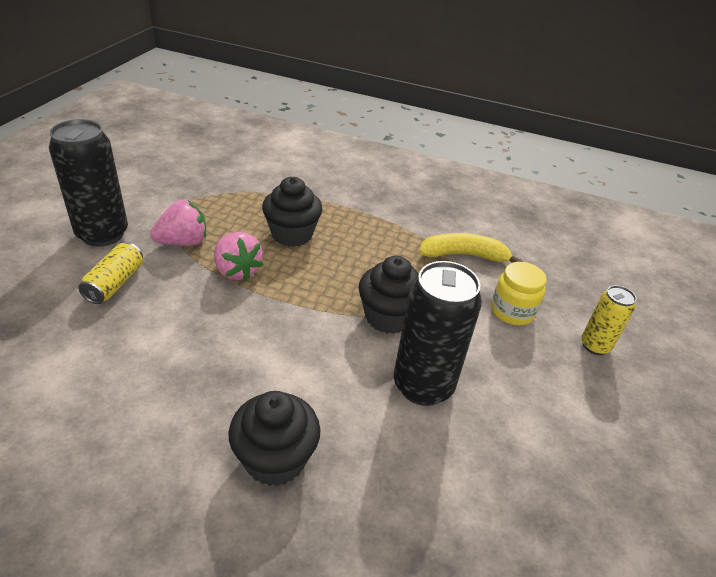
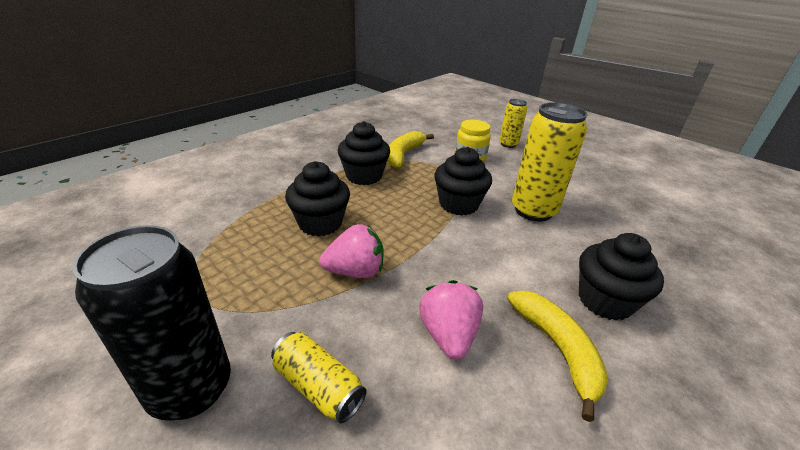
camera: 65 degrees left, 5 degrees down
(183, 242) = (275, 304): pink strawberry -> pink strawberry (448, 335)
(188, 416) = (557, 349): none -> yellow banana
(391, 239) = (364, 176): none -> black cupcake
(423, 386) = (533, 211): black can -> yellow can

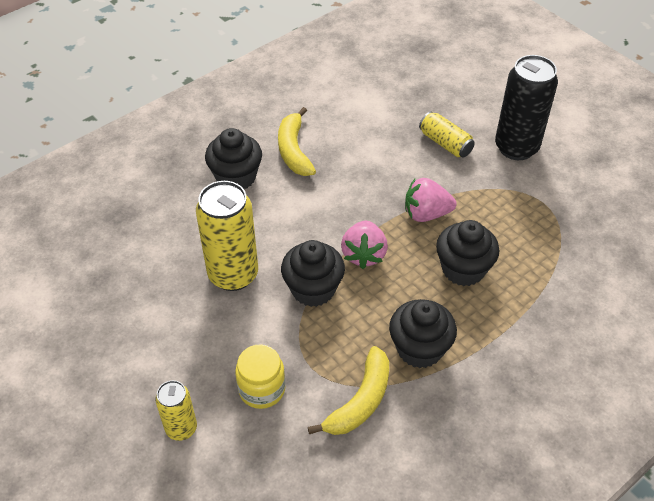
camera: 170 degrees left, 15 degrees up
(448, 335) = (362, 163): pink strawberry -> pink strawberry (363, 254)

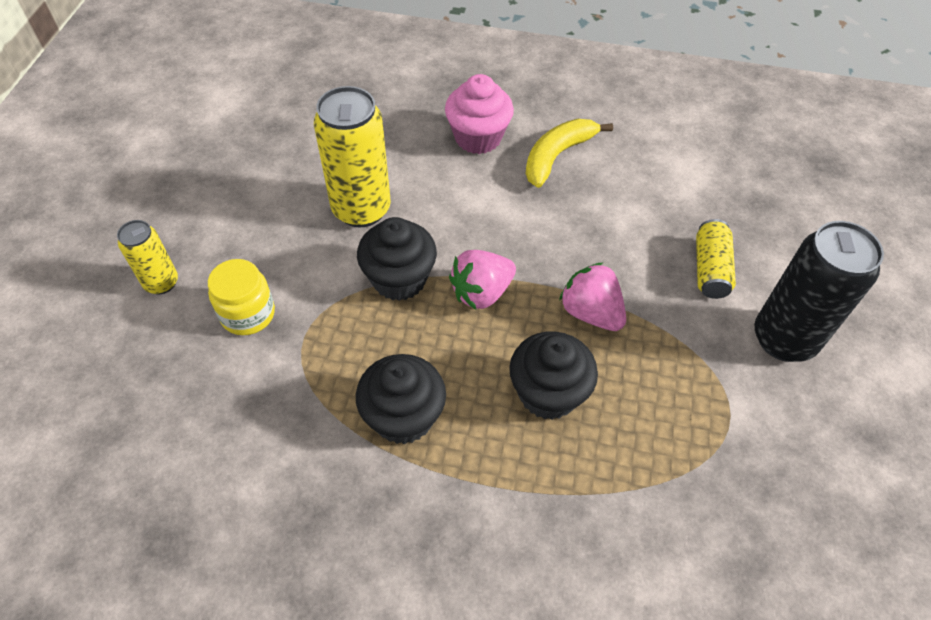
camera: 50 degrees right, 5 degrees up
(236, 177) = (478, 138): black cupcake -> pink cupcake
(360, 401) = (295, 403): yellow banana -> none

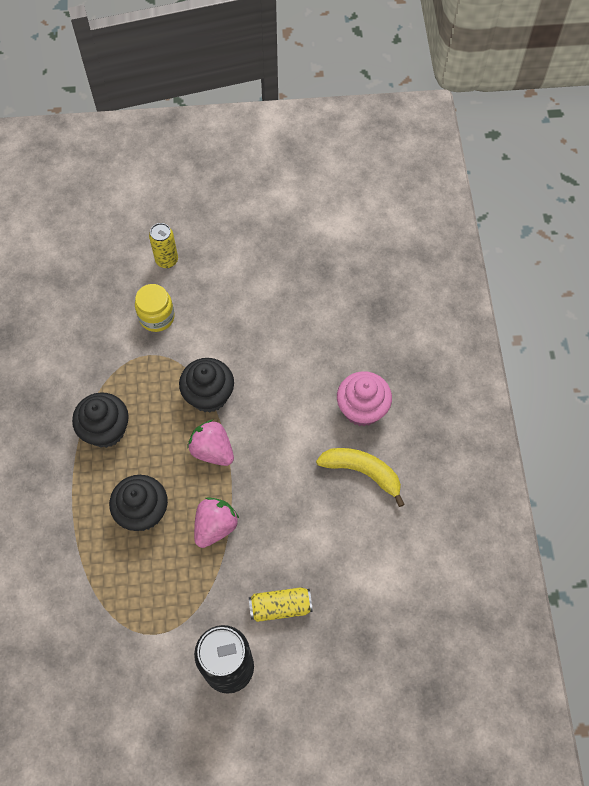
camera: 75 degrees right, 10 degrees up
(361, 209) = (263, 352): yellow can -> none

